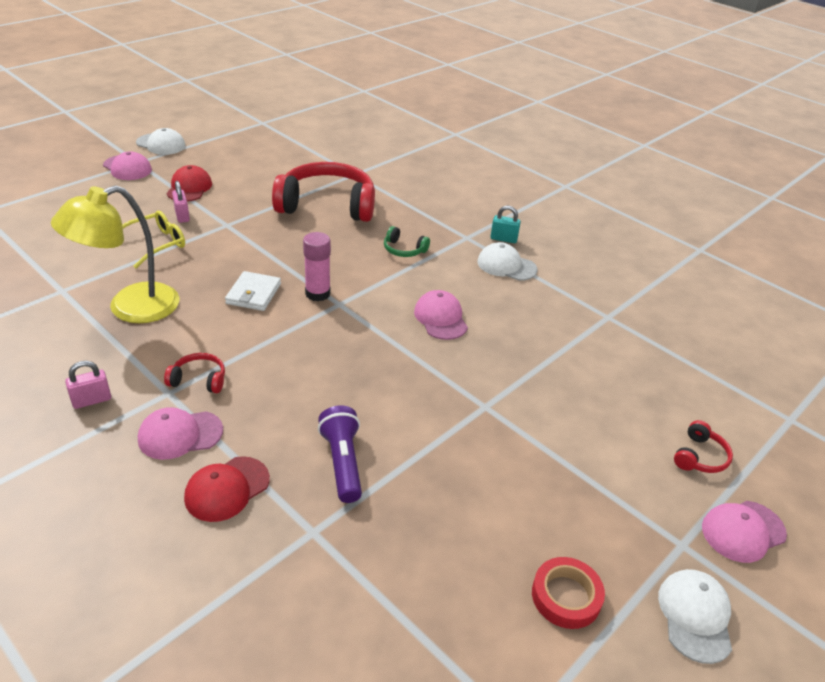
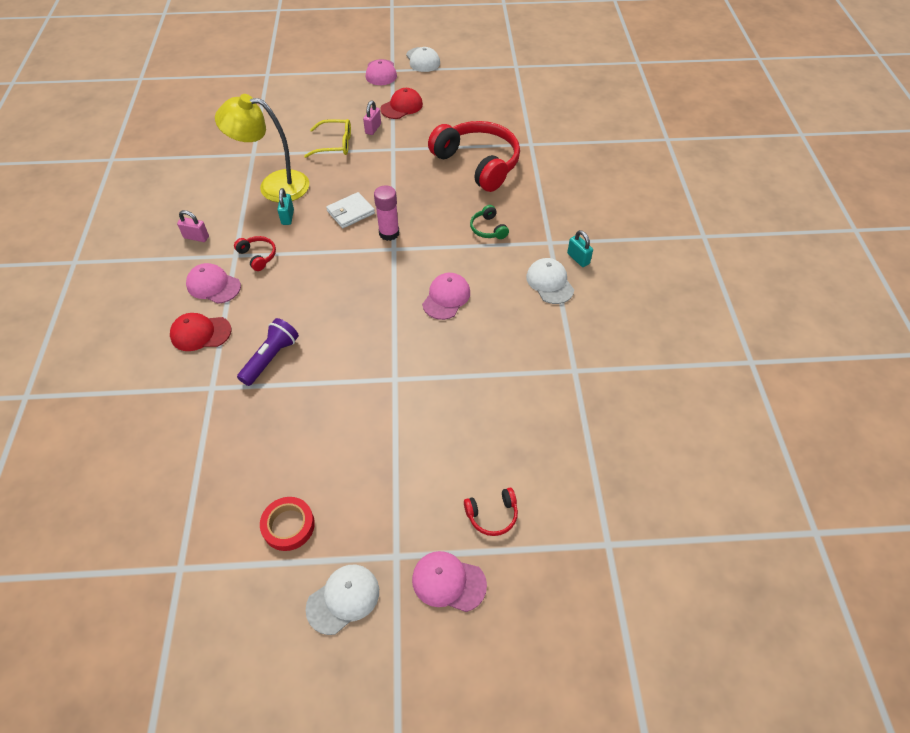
camera: 45 degrees right, 15 degrees up
(186, 329) = (287, 217): none -> turquoise padlock

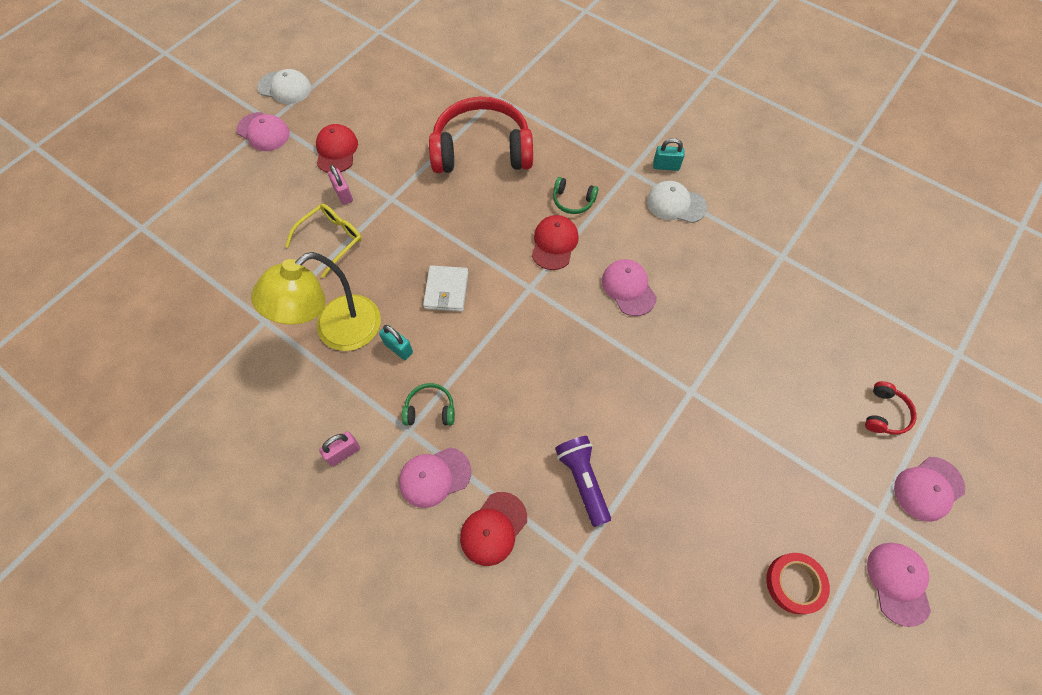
camera: 50 degrees left, 10 degrees up
(258, 256) = (430, 409): red headphones -> green headphones
(343, 599) = (898, 582): white cap -> pink cap
(389, 233) = (506, 278): pink glue stick -> none
(442, 240) = (554, 243): none -> red cap

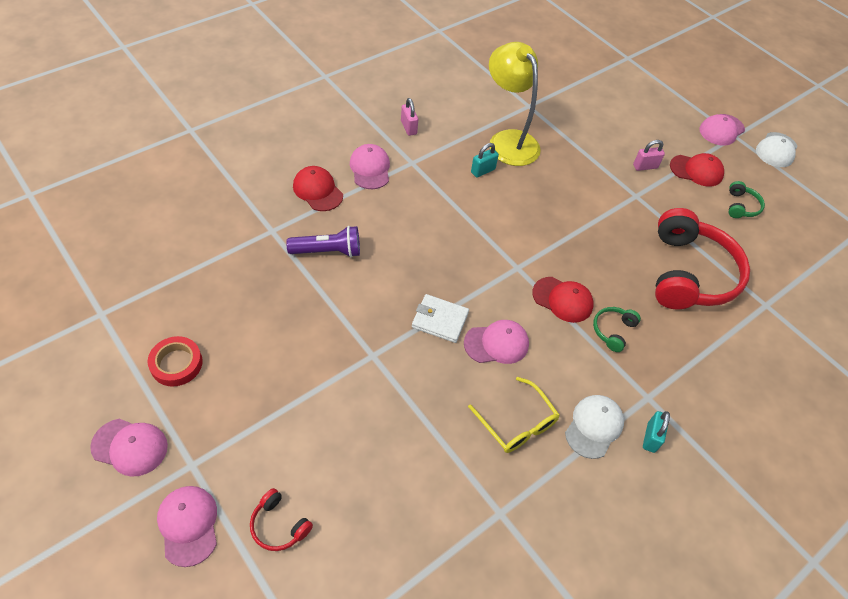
camera: 100 degrees right, 10 degrees down
(331, 240) = (596, 151): yellow glasses -> yellow glasses (517, 423)
(430, 409) = (424, 177): green headphones -> green headphones (741, 206)
(446, 290) = (529, 210): white wallet -> white wallet (440, 320)

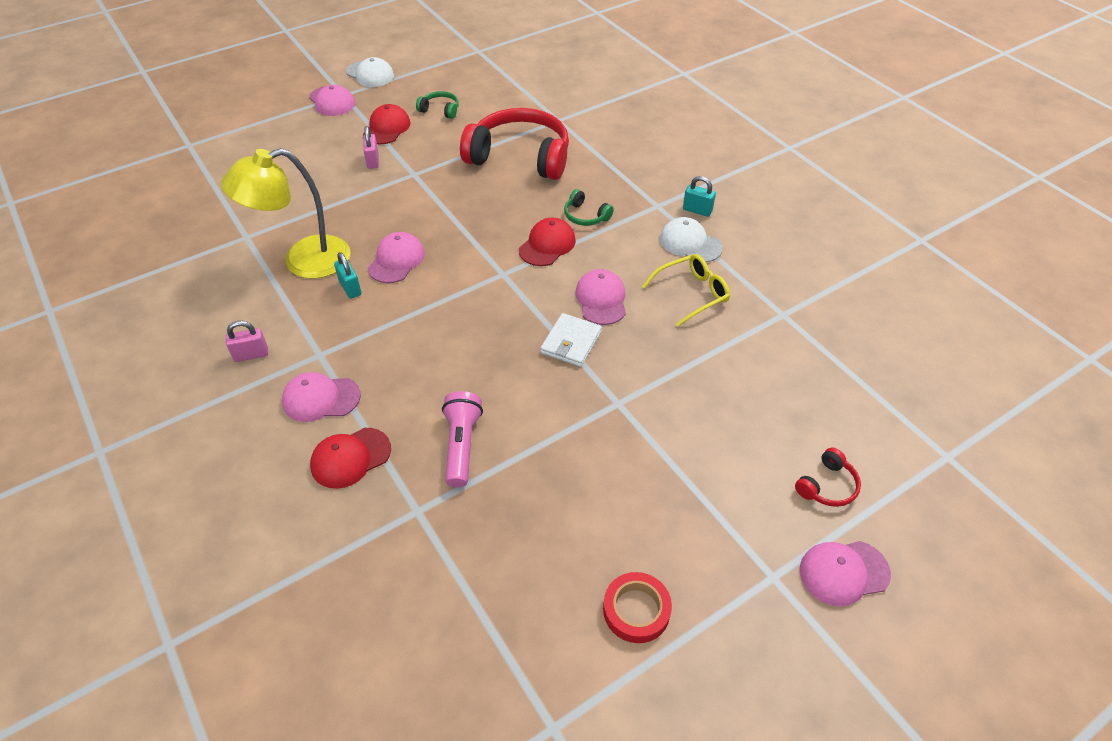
camera: 80 degrees left, 5 degrees down
(130, 447) = (759, 651): pink cap -> pink cap (396, 260)
(328, 251) = (461, 445): purple flashlight -> pink flashlight

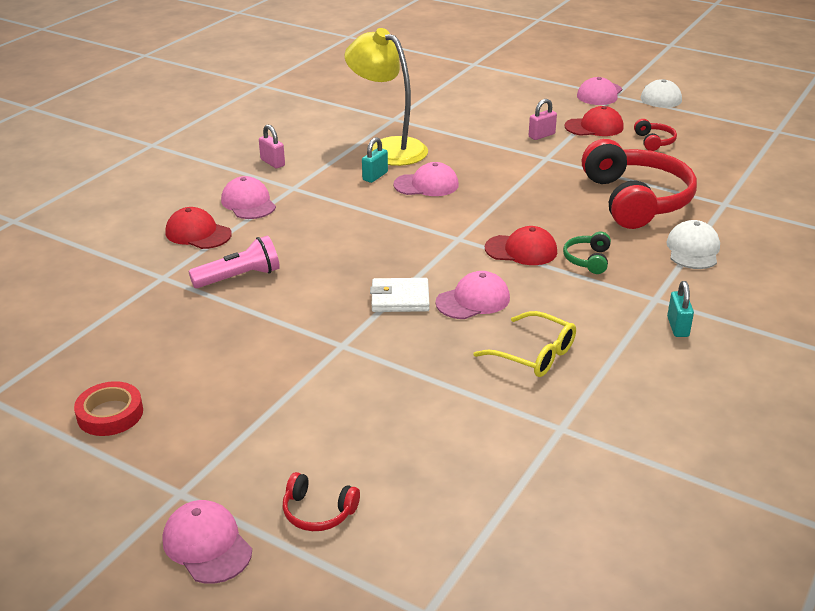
camera: 65 degrees right, 15 degrees down
(440, 110) = (654, 141): green headphones -> red headphones
(690, 243) = (615, 335): white cap -> white cap (693, 249)

